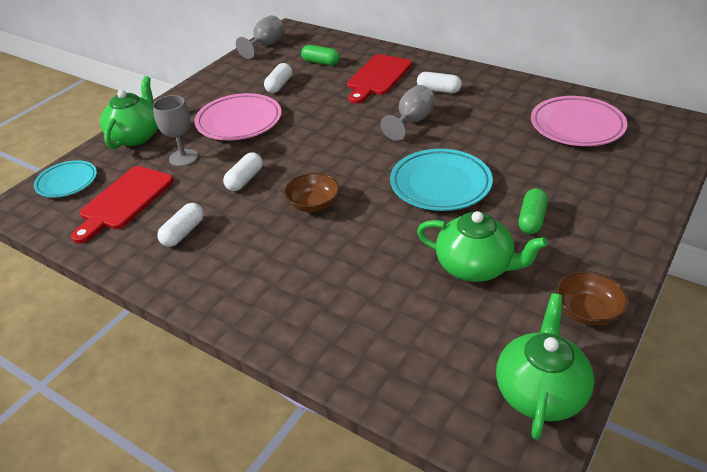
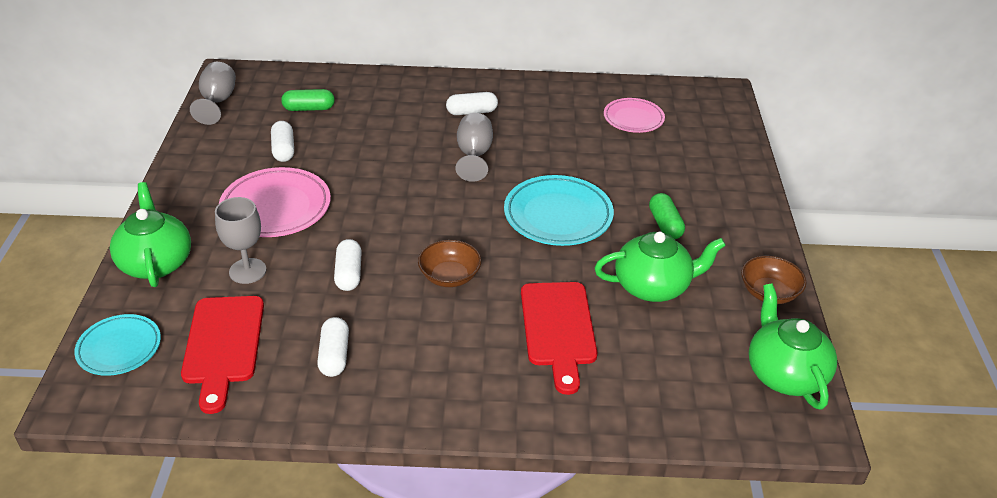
camera: 35 degrees left, 0 degrees up
(377, 77) = (392, 112): red cutting board -> red cutting board (558, 329)
(577, 126) = (633, 119): pink plate -> pink plate, size x0.64

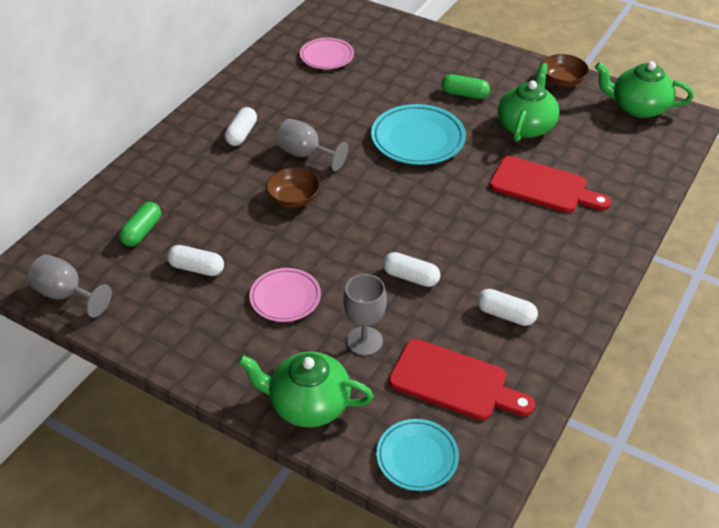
camera: 60 degrees left, 5 degrees up
(276, 208) = (285, 298): pink plate -> pink plate, size x0.64
(449, 276) = (451, 221): brown bowl -> brown bowl (293, 199)

